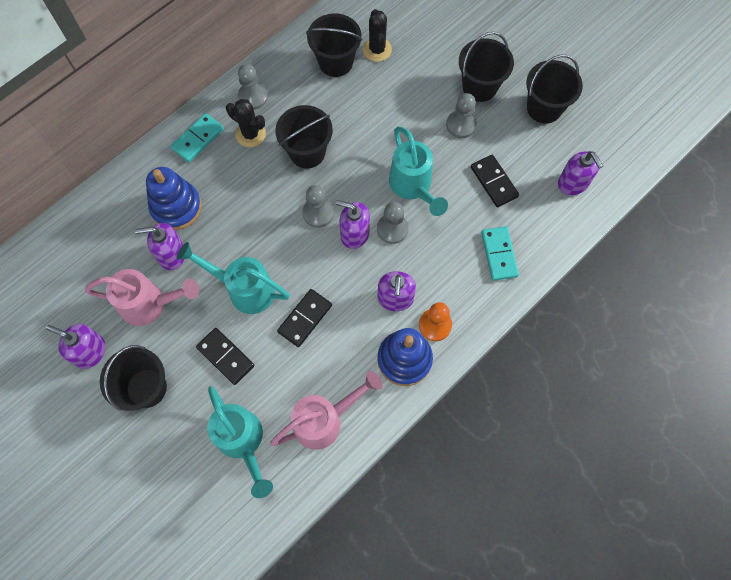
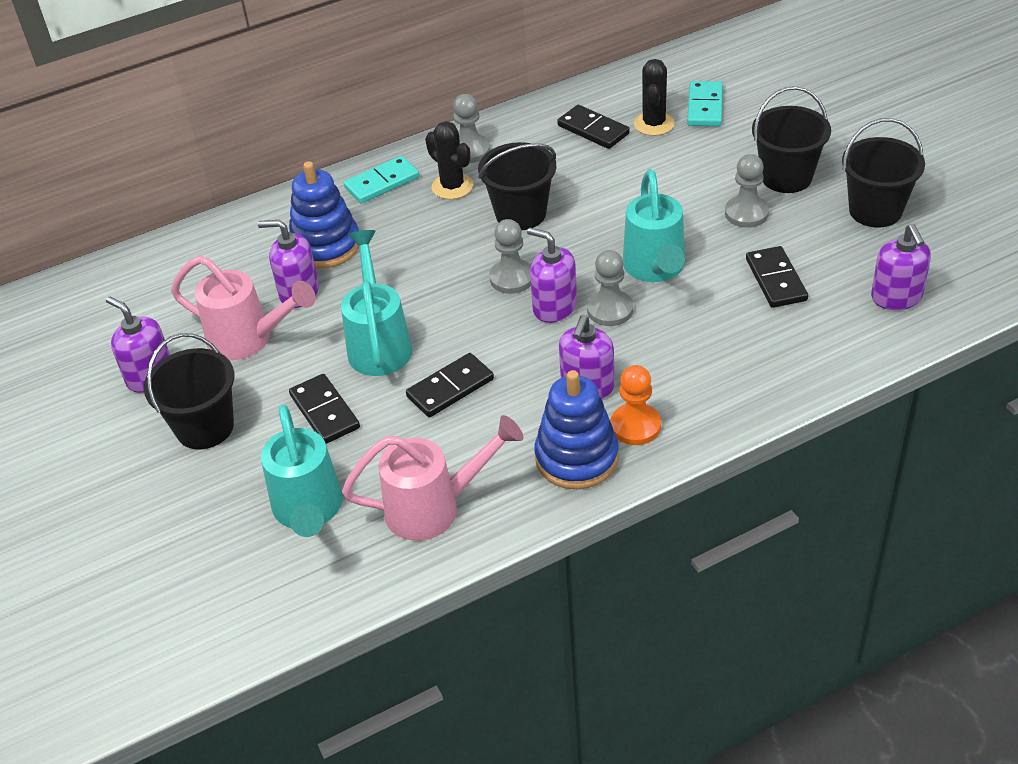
camera: 20 degrees right, 25 degrees down
(243, 289) = (379, 343): turquoise watering can -> turquoise watering can turned 45 degrees clockwise
(335, 62) = (593, 130): black bucket -> black domino
(499, 254) = (758, 360): turquoise domino -> turquoise domino (705, 107)

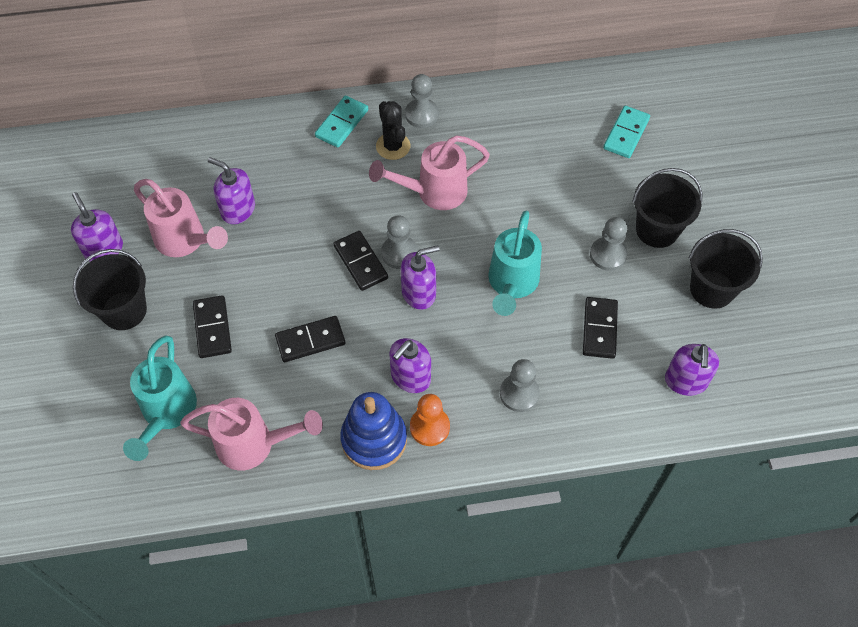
camera: 15 degrees right, 15 degrees up
(325, 246) = (275, 171): blue stacking toy -> none
(379, 343) = (276, 279): turquoise watering can -> none
(382, 182) = (341, 123): turquoise domino -> turquoise domino turned 45 degrees counterclockwise
(520, 214) = (433, 192): black bucket -> pink watering can
(554, 307) = (419, 293): purple soap dispenser -> purple soap dispenser turned 105 degrees clockwise
(593, 130) = (526, 127): black domino -> black domino (360, 262)
(610, 310) = (459, 311): grey pawn -> grey pawn (519, 393)
(654, 124) = (577, 137): black cactus -> none

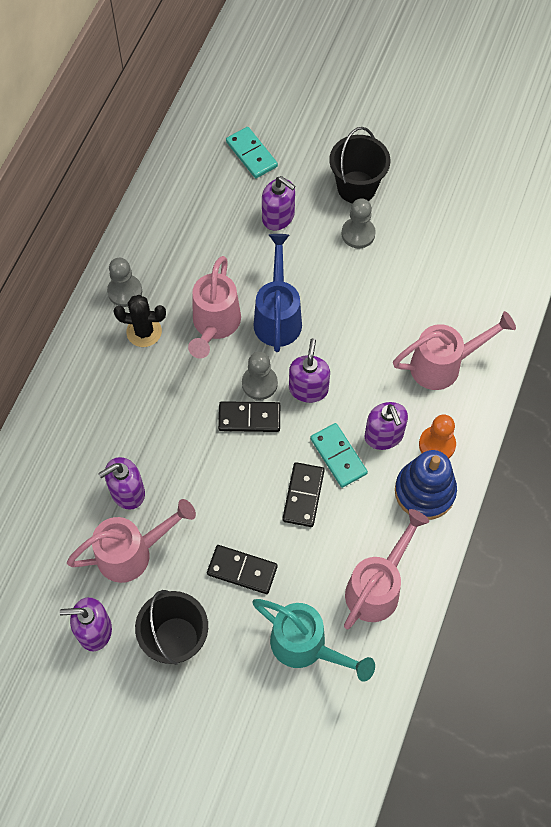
camera: 60 degrees left, 5 degrees up
(341, 123) = (89, 360): turquoise domino -> turquoise domino (338, 456)
(476, 234) = (278, 316): none -> blue watering can
(511, 285) = (343, 316): turquoise watering can -> none
(519, 393) = (444, 365): grey pawn -> pink watering can
(599, 329) = (421, 278): black domino -> none
(685, 381) = (498, 247): purple soap dispenser -> purple soap dispenser (278, 217)
(712, 289) = (432, 183): black bucket -> none

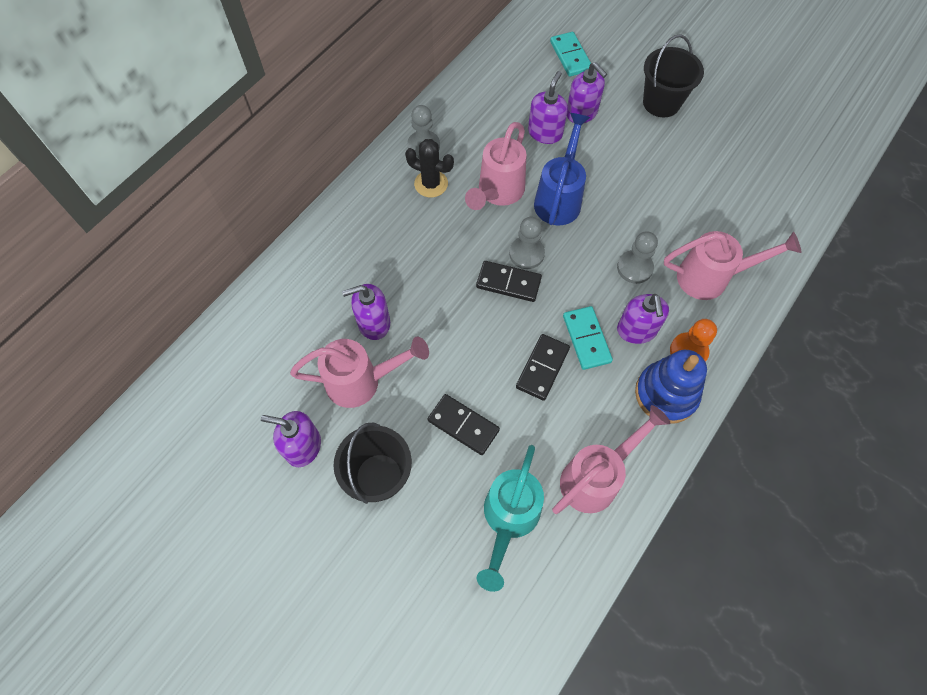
camera: 15 degrees right, 0 degrees up
(307, 647) = (508, 520): turquoise watering can -> turquoise watering can turned 60 degrees clockwise
(308, 389) = (572, 269): purple soap dispenser -> purple soap dispenser (545, 133)
(358, 234) = (653, 142): grey pawn -> grey pawn (634, 268)

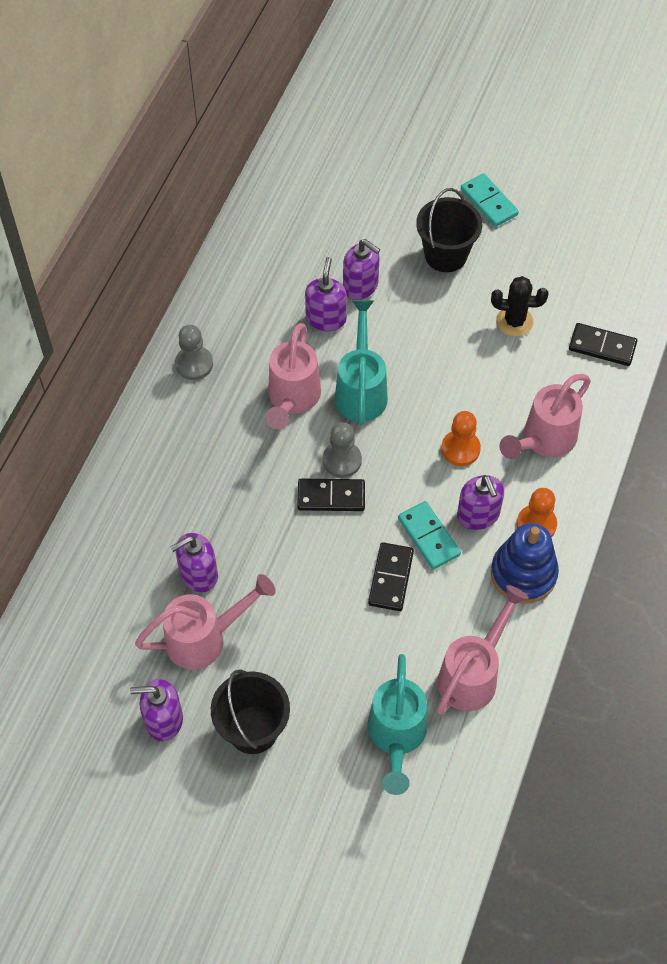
camera: 15 degrees left, 5 degrees down
(431, 184) = (215, 406): black cactus -> black cactus (514, 321)
(463, 425) = (324, 657): black domino -> black domino (602, 346)
(559, 197) = (361, 389): blue watering can -> turquoise watering can
(570, 56) = (330, 220): turquoise domino -> turquoise domino (488, 202)
(634, 268) = (460, 449): grey pawn -> orange pawn
(712, 278) = (543, 441): pink watering can -> pink watering can turned 150 degrees clockwise

